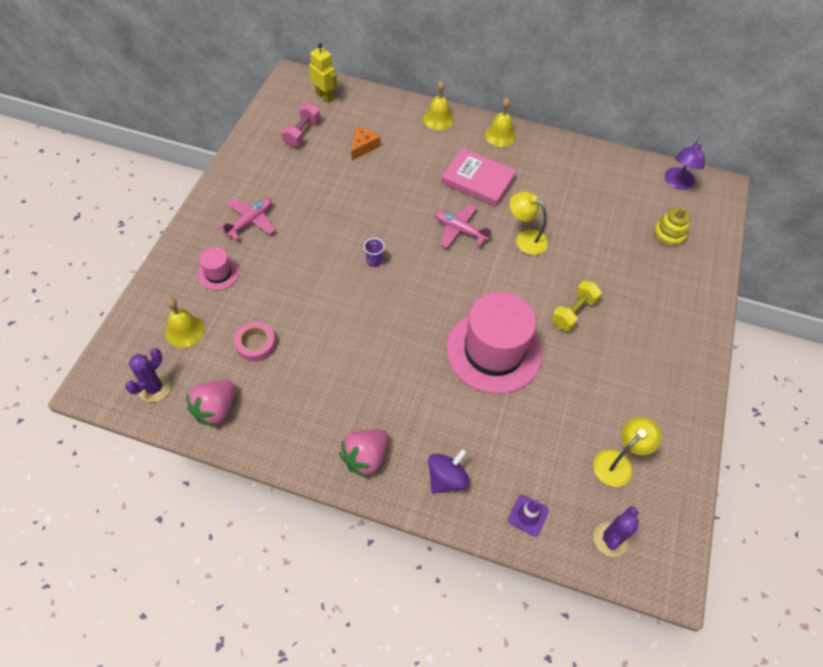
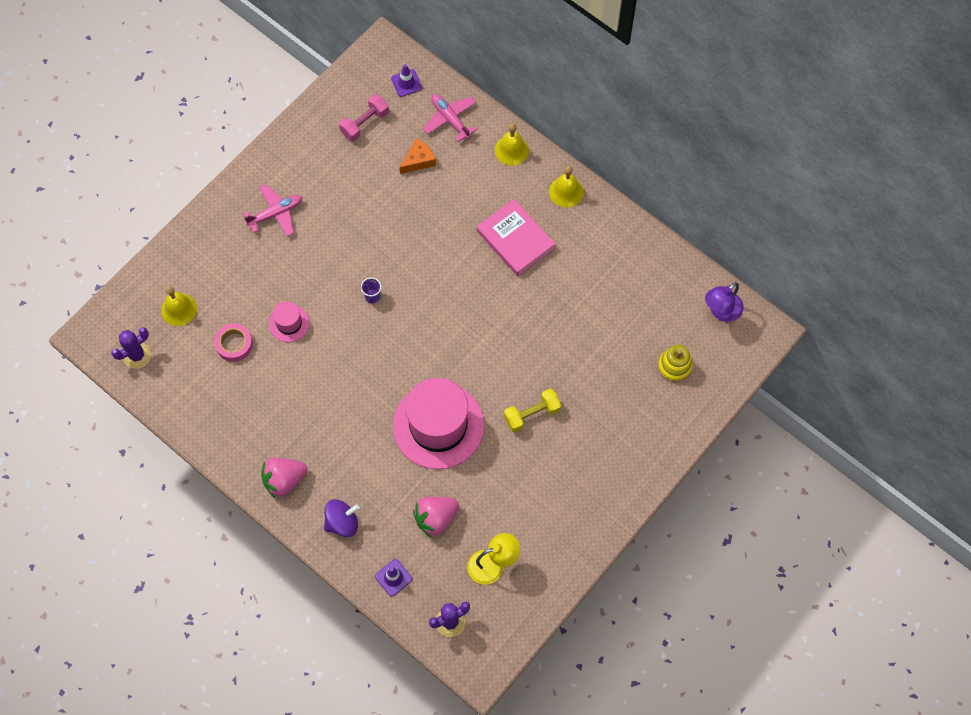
camera: 25 degrees right, 10 degrees up
(216, 409) = (180, 393): pink strawberry -> pink strawberry (436, 518)
(218, 273) = (227, 260): pink hat -> pink hat (289, 323)
(324, 96) = (406, 83): yellow robot -> purple traffic cone
(459, 230) = (468, 290): pink plane -> pink plane (450, 119)
(525, 238) = (528, 321): yellow lamp -> none

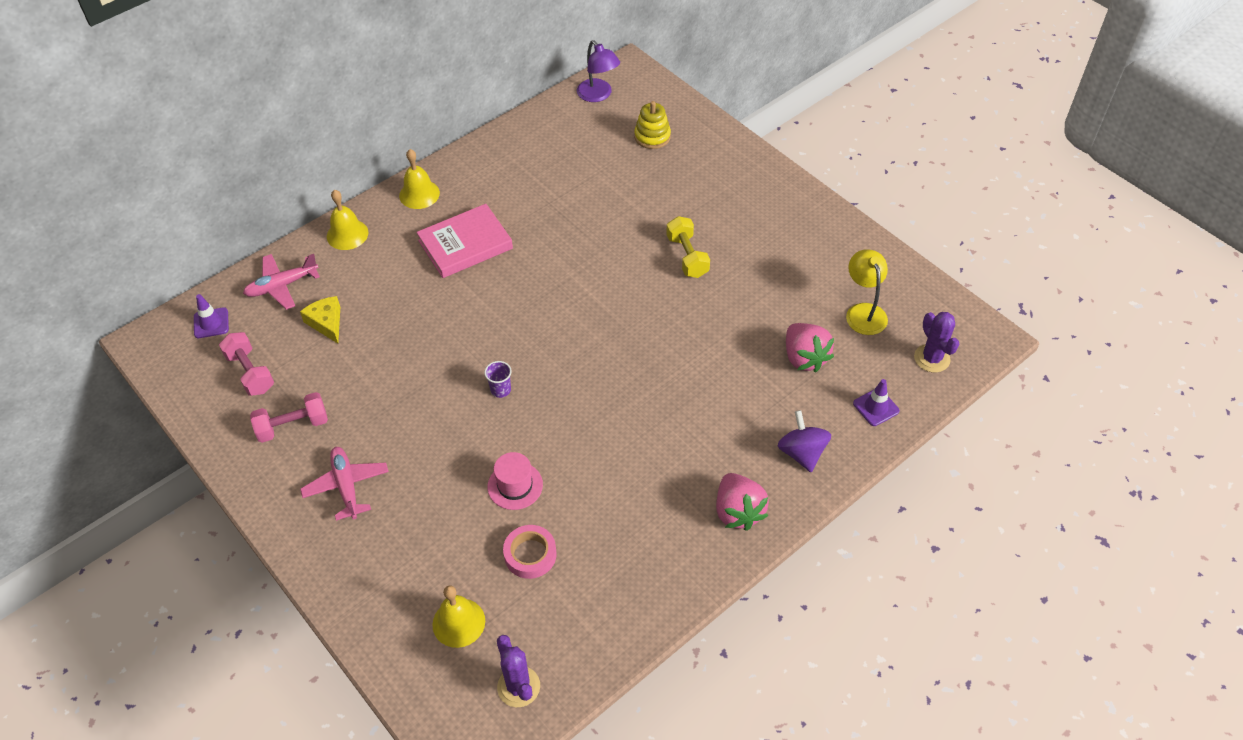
camera: 80 degrees left, 15 degrees down
(321, 165) = (293, 426): none -> pink dumbbell
(418, 160) = (326, 323): orange cheese -> yellow cheese
(438, 425) = (687, 342): pink hat -> none

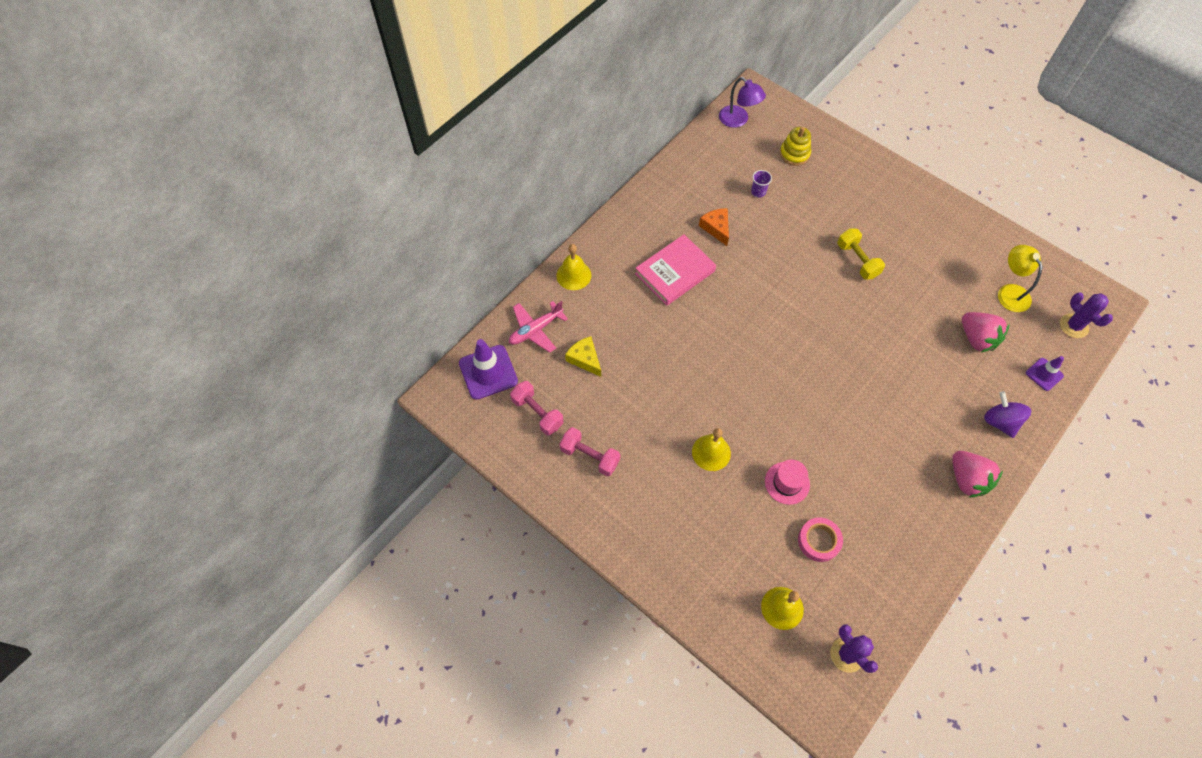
camera: 10 degrees left, 10 degrees up
(211, 323) = (488, 372): purple traffic cone -> purple traffic cone, size x1.75
(293, 426) = (590, 456): pink dumbbell -> pink dumbbell turned 60 degrees clockwise
(346, 486) = (652, 503): pink plane -> none
(419, 194) = (621, 230): yellow bell -> yellow bell (711, 452)
(500, 390) = (747, 400): purple cup -> purple cup (758, 192)
(531, 204) = (716, 228): none -> orange cheese

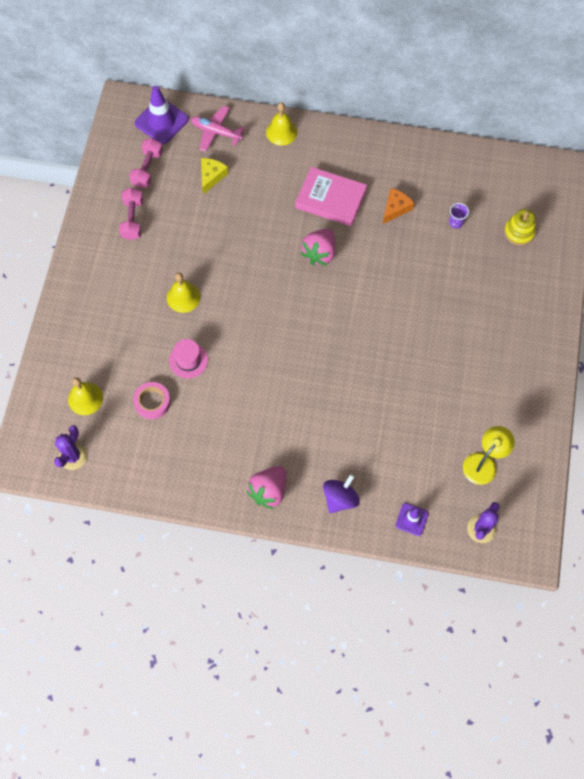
camera: 60 degrees right, 5 degrees up
(738, 120) = (525, 173): purple lamp -> none
(857, 260) = (435, 328): yellow dumbbell -> none
(976, 339) = (414, 452): pink strawberry -> pink strawberry (319, 253)

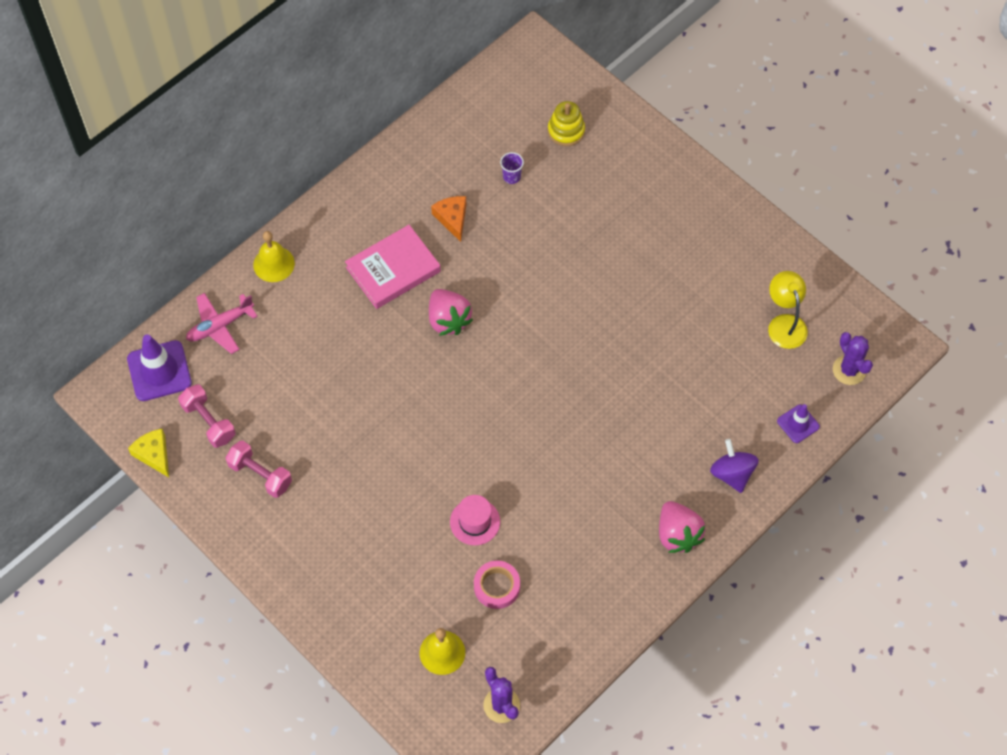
camera: 55 degrees left, 5 degrees down
(183, 297) = (396, 481): yellow bell -> none
(211, 176) = (271, 364): yellow cheese -> yellow cheese (154, 454)

